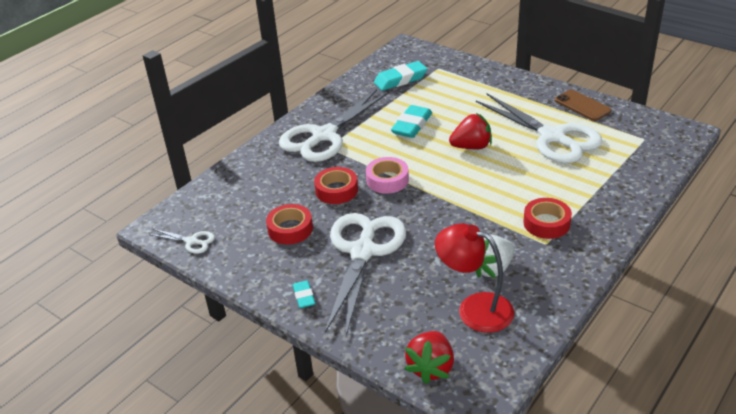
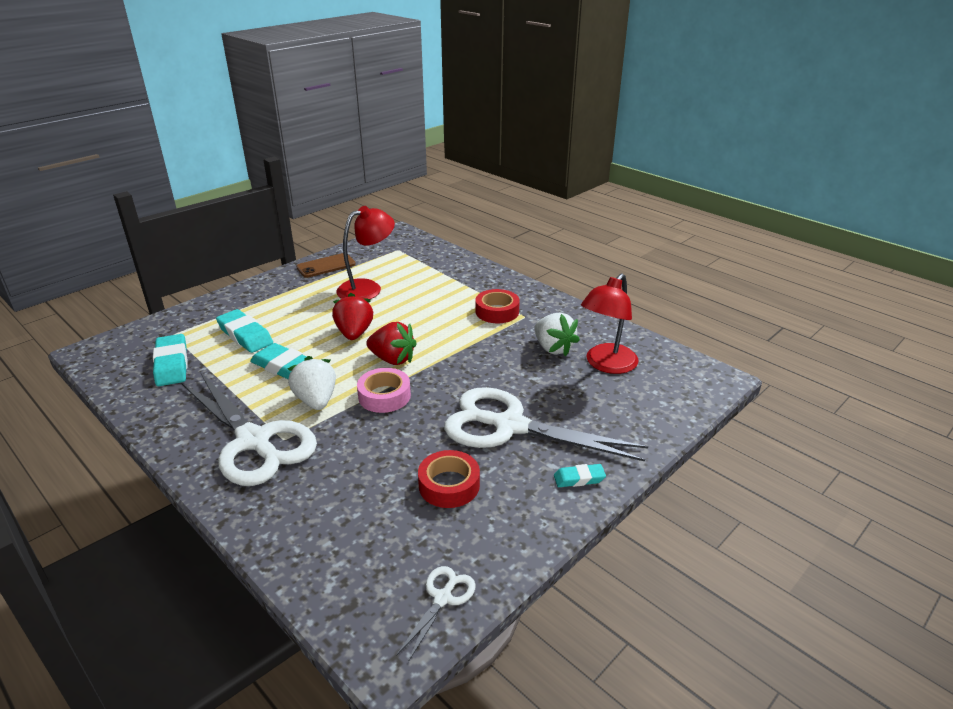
camera: 85 degrees left, 5 degrees down
(336, 190) = (385, 438): red tape -> none
(374, 150) = (316, 400): none -> white strawberry
(431, 367) = (682, 398): red strawberry -> red strawberry (393, 359)
(448, 97) = (245, 335): none -> turquoise eraser
(552, 137) = (367, 288): white scissors -> red lamp

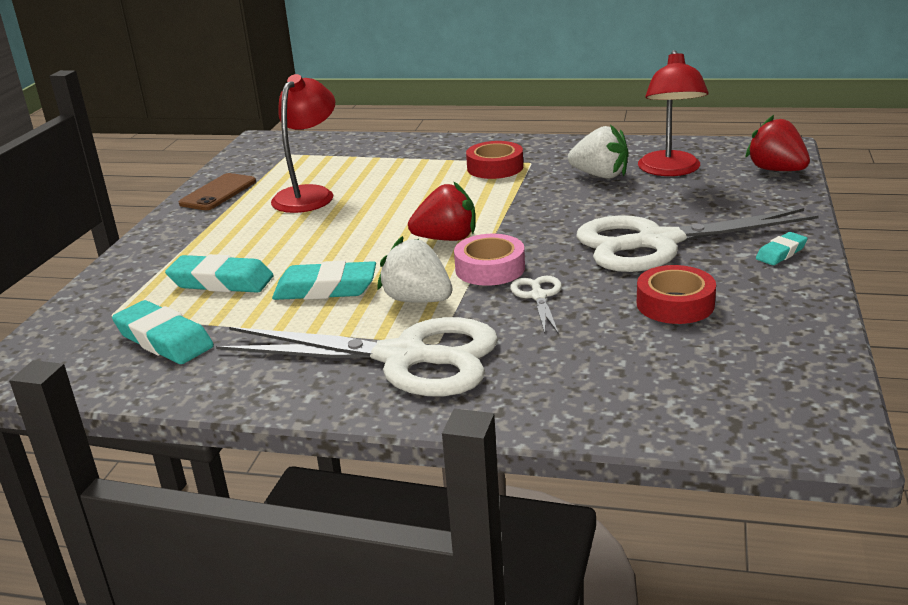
camera: 30 degrees left, 5 degrees down
(354, 333) = (362, 234): red strawberry -> red strawberry (776, 170)
(442, 598) = (807, 378): white scissors -> white scissors (538, 296)

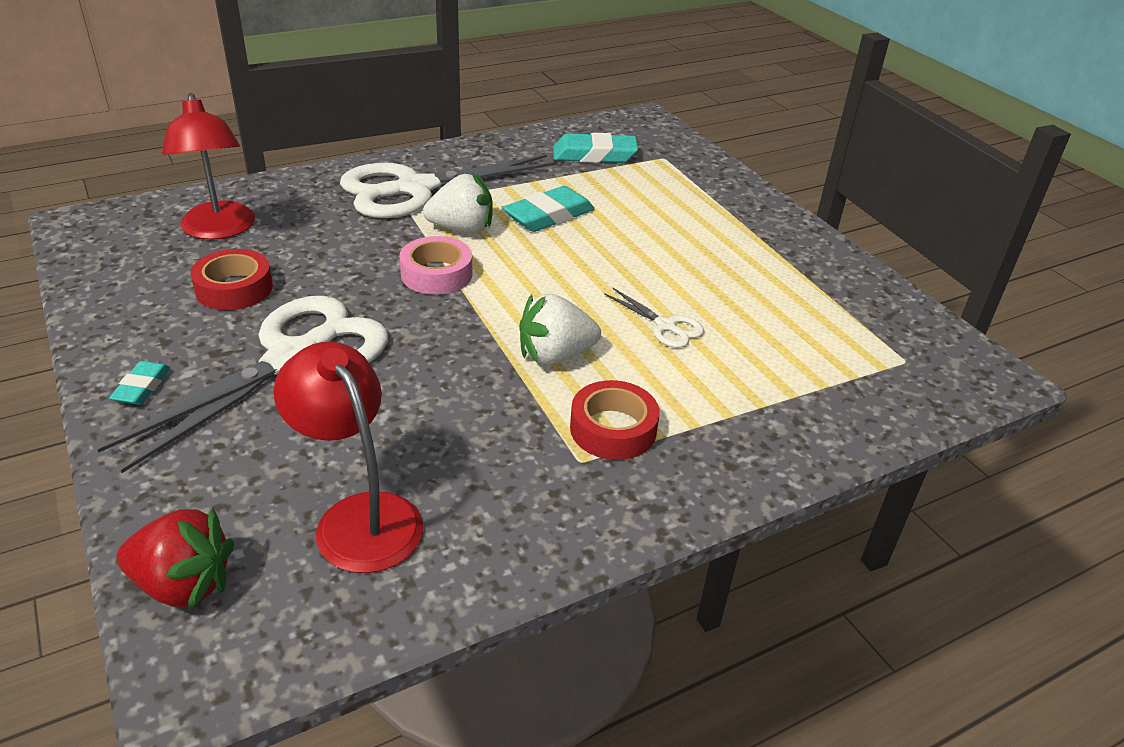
camera: 135 degrees right, 10 degrees up
(218, 192) = (840, 276): brown phone -> none
(221, 282) = (639, 198): turquoise eraser -> none
(309, 194) = (748, 304): red lamp -> red lamp (219, 230)
(447, 239) = (519, 294): red strawberry -> none
(538, 296) = (364, 260): white scissors -> white scissors (665, 326)
(600, 175) = (453, 464): white strawberry -> white strawberry (555, 355)

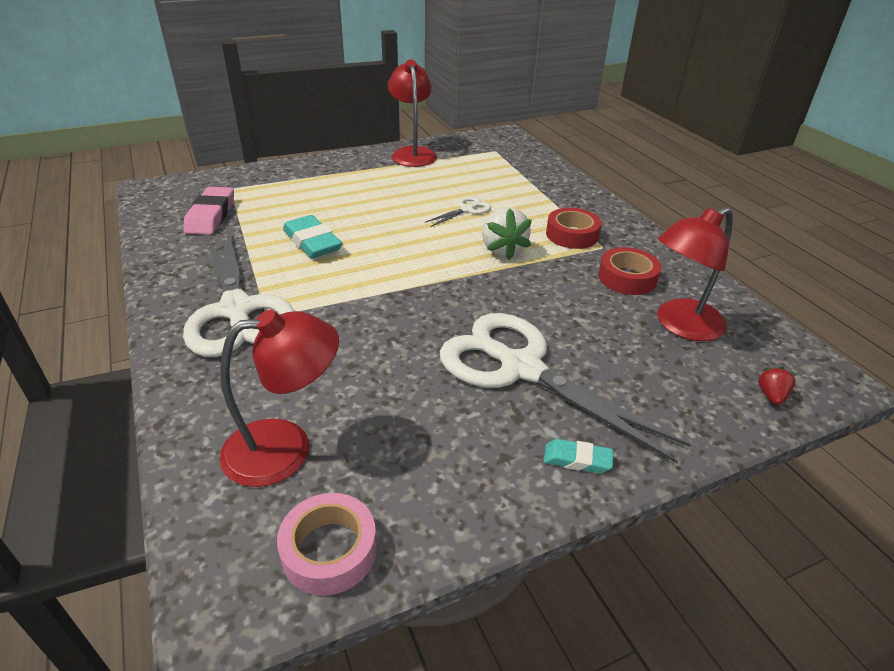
camera: 85 degrees left, 0 degrees up
(183, 584) = (771, 396): red strawberry -> red strawberry, size x0.51
(234, 288) = (412, 419): red tape -> red tape (627, 278)
(436, 274) = (396, 297): pink tape -> pink tape (329, 550)
(462, 229) = (323, 284): white strawberry -> none
(594, 155) = (211, 216): turquoise eraser -> pink eraser
(840, 276) = (412, 153): none -> red lamp

